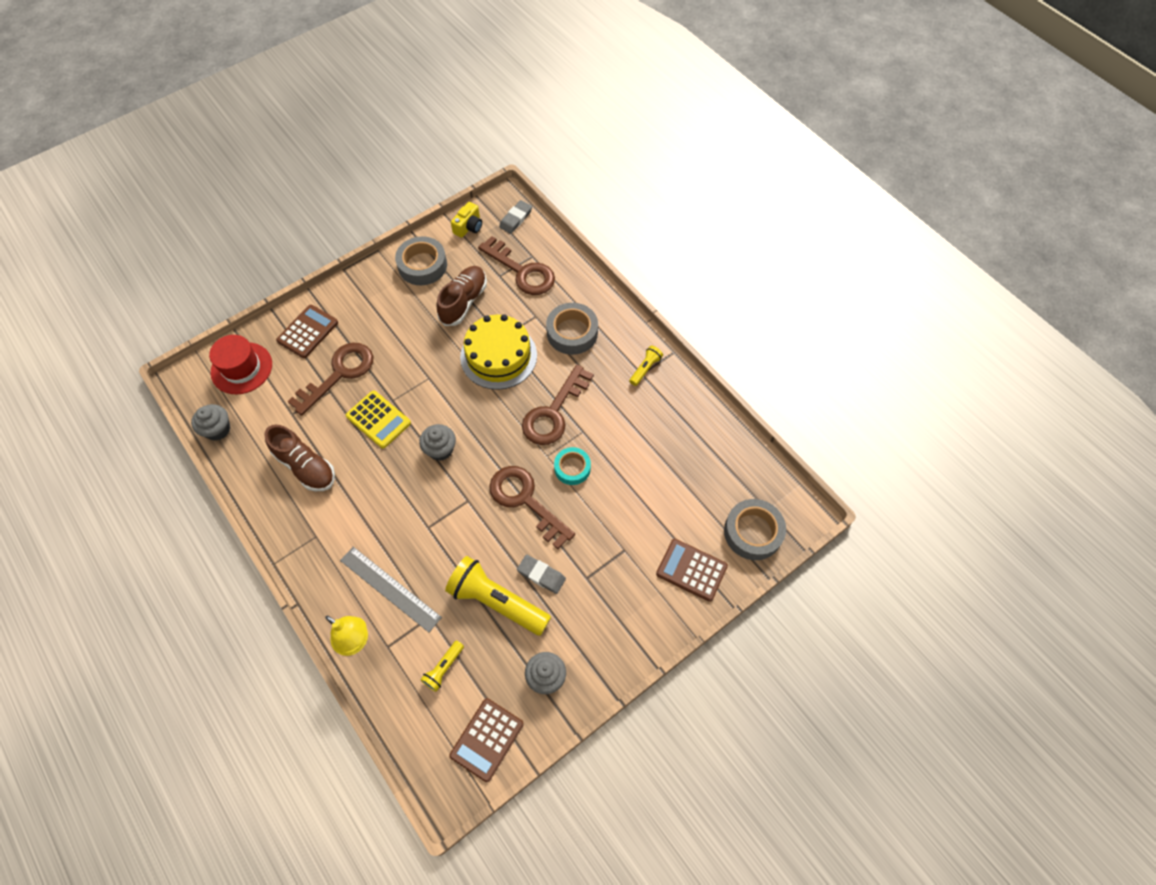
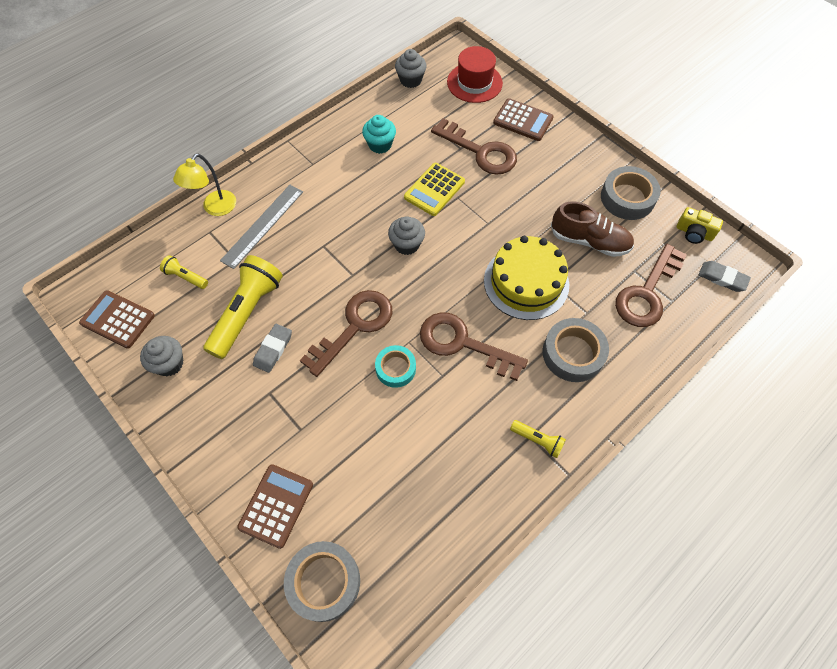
camera: 85 degrees right, 0 degrees up
(305, 466) = (380, 145): brown shoe -> turquoise cupcake

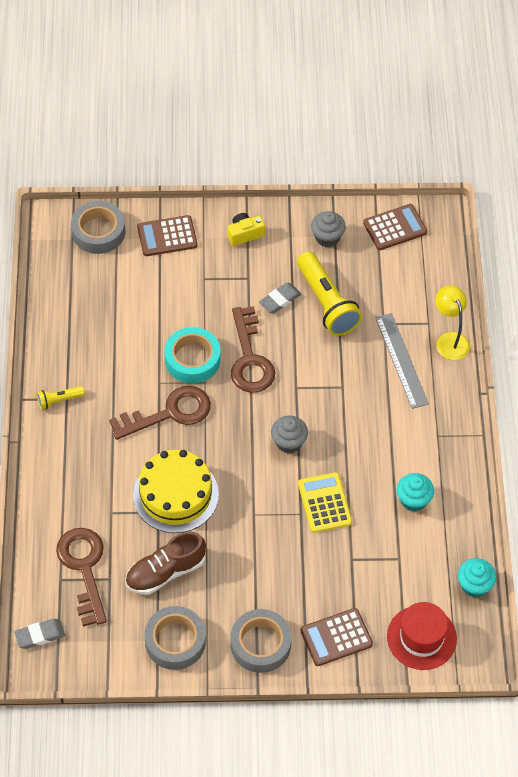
camera: 130 degrees right, 5 degrees down
(186, 277) = (396, 285): yellow flashlight -> none
(273, 349) = (280, 300): grey eraser -> grey eraser turned 75 degrees clockwise
(276, 505) = (167, 236): brown calculator -> brown calculator turned 105 degrees clockwise
(395, 368) = (192, 359): turquoise tape -> turquoise tape, size x1.54
(410, 80) = (474, 585): grey cupcake -> turquoise cupcake
(480, 151) = (333, 571): brown key -> none
(573, 353) = (92, 474): grey tape -> grey tape (260, 644)
(694, 233) = (95, 658): yellow camera -> yellow camera (245, 234)

